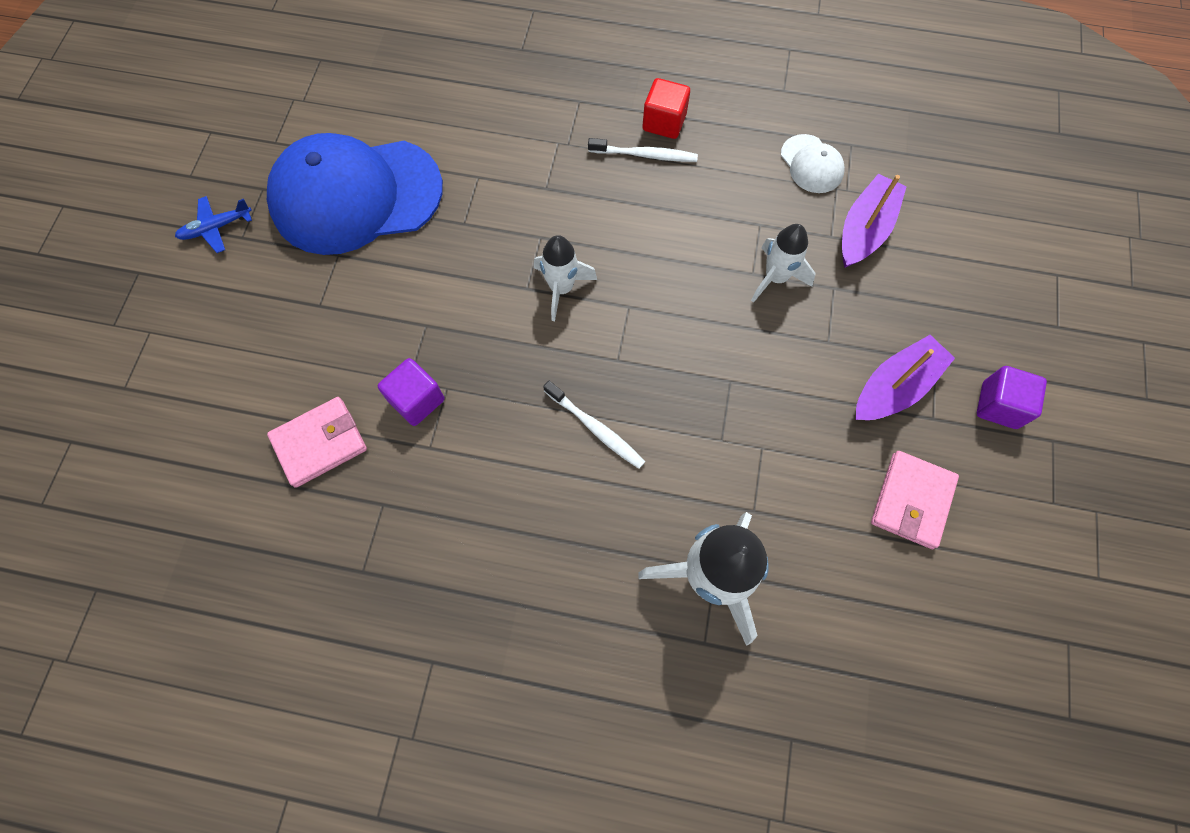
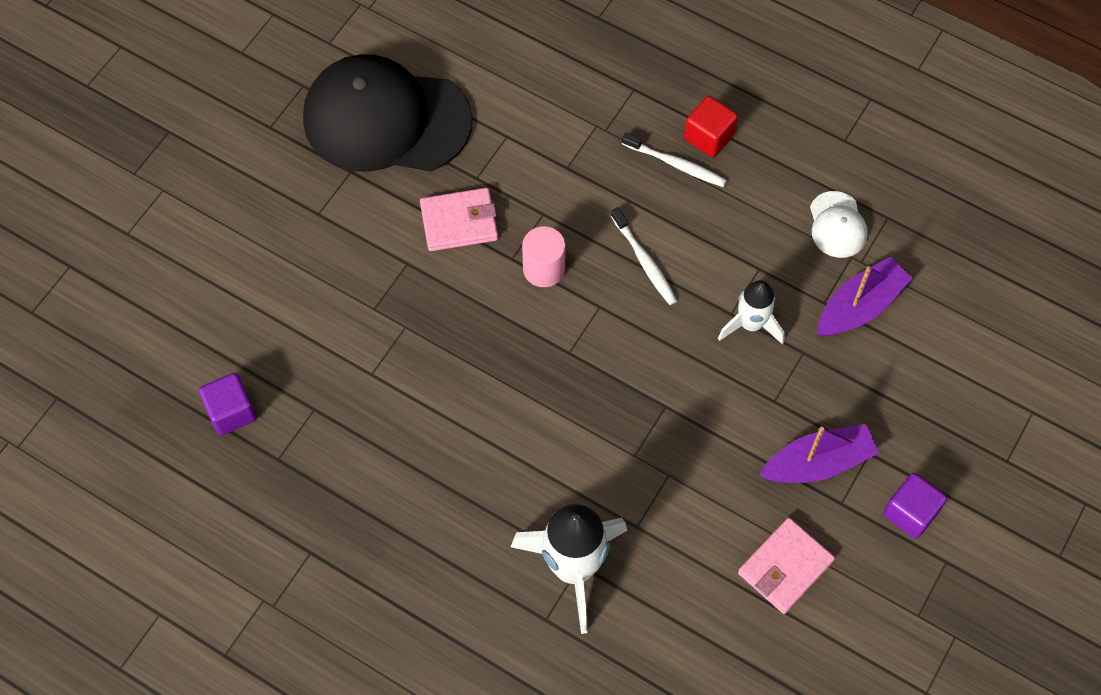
camera: 20 degrees right, 5 degrees down
(216, 227) = (250, 111): blue plane -> none
(320, 443) = (278, 338): pink wallet -> pink wallet (459, 222)
(356, 196) = (386, 119): blue cap -> black cap
(416, 400) = (375, 328): purple cube -> purple cube (231, 412)
(561, 288) = (544, 269): white rocket -> pink cylinder
(595, 428) = (524, 406): white toothbrush -> white toothbrush (644, 261)

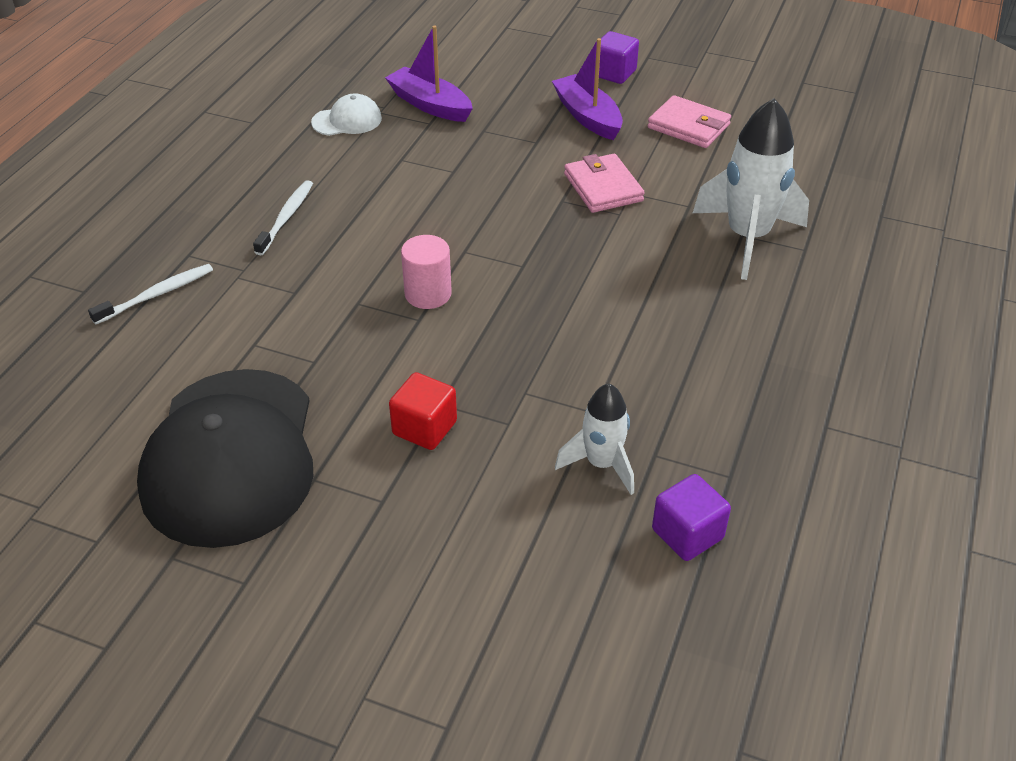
camera: 100 degrees left, 20 degrees down
(459, 222) = (377, 367): pink wallet -> pink wallet (603, 187)
(644, 261) = (405, 227): white toothbrush -> white toothbrush (156, 295)
(708, 137) = (251, 200): red cube -> red cube (424, 428)
(751, 324) = (462, 159): white rocket -> white rocket (601, 464)

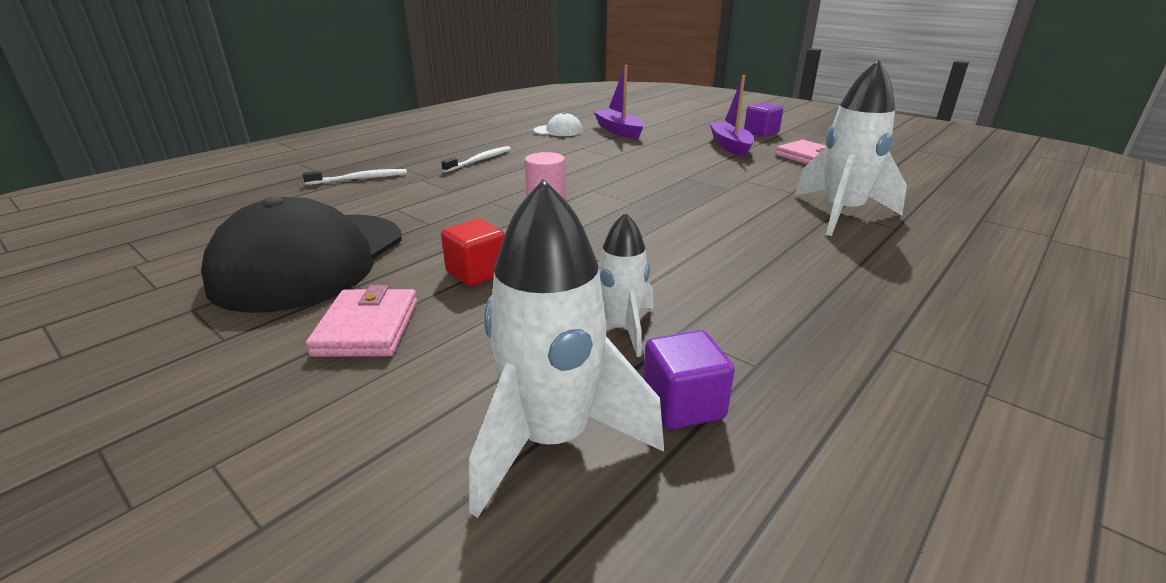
camera: 20 degrees right, 15 degrees down
(603, 187) = (723, 175): pink wallet -> pink wallet (367, 328)
(606, 595) = (552, 439): none -> white rocket

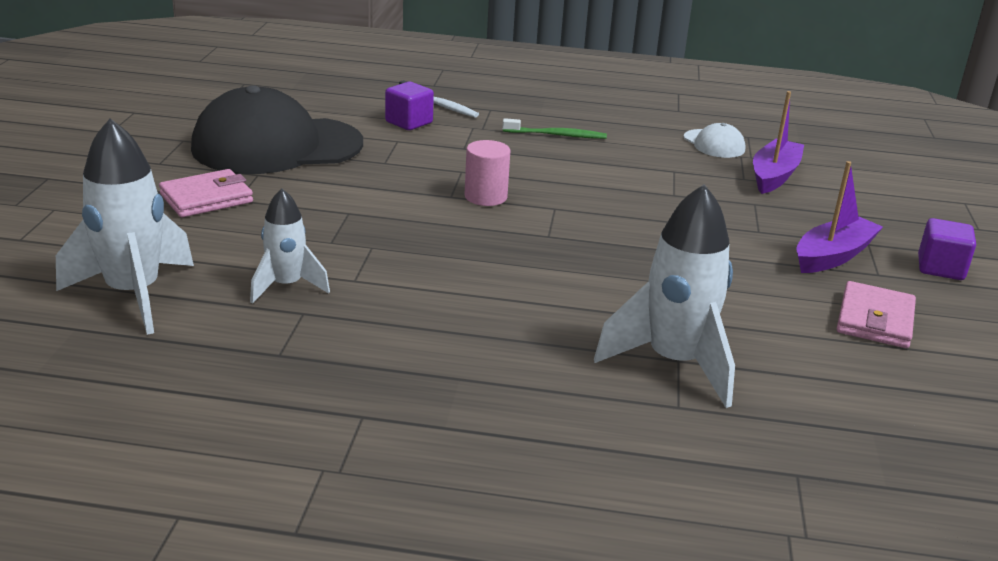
camera: 55 degrees right, 0 degrees up
(476, 272) = (318, 208): red cube -> none
(479, 160) = (556, 135): white toothbrush -> green toothbrush
(683, 405) = (202, 331): purple cube -> purple cube (409, 122)

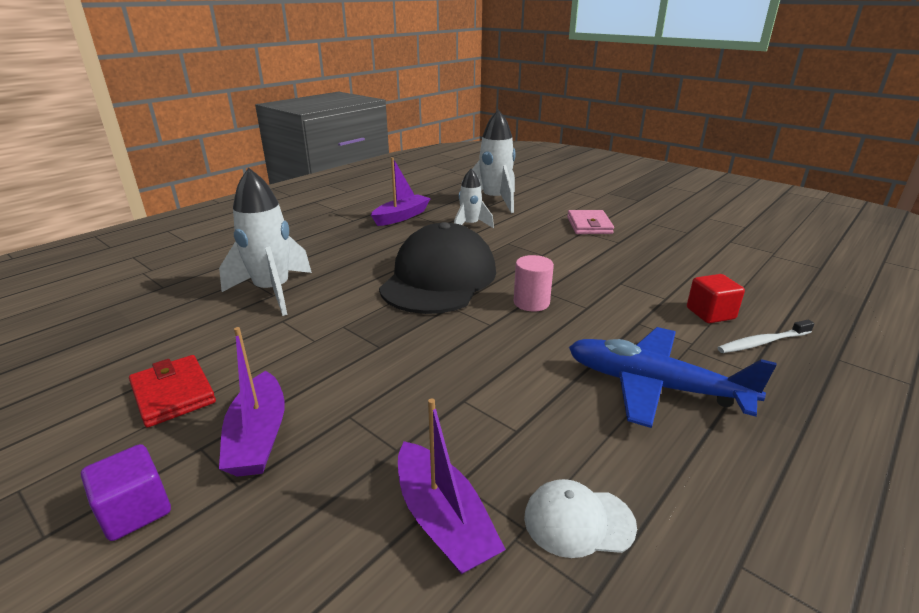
camera: 125 degrees right, 0 degrees up
(277, 146) = (667, 255): black cap -> black cap (439, 279)
(299, 366) = (401, 216): none -> purple boat
(409, 122) = (710, 313): purple cube -> red cube
(556, 135) = (655, 386): green toothbrush -> blue plane
(875, 320) = (173, 394): pink wallet -> red wallet

